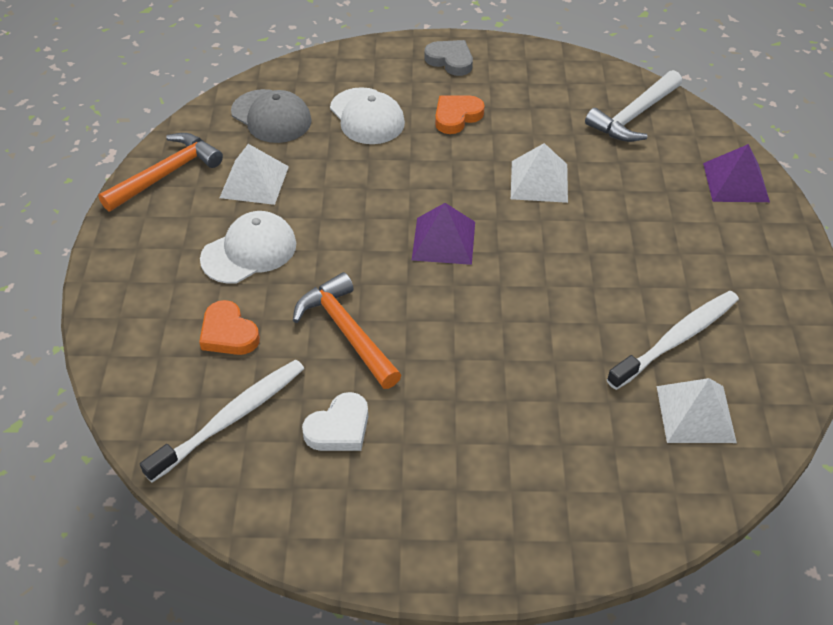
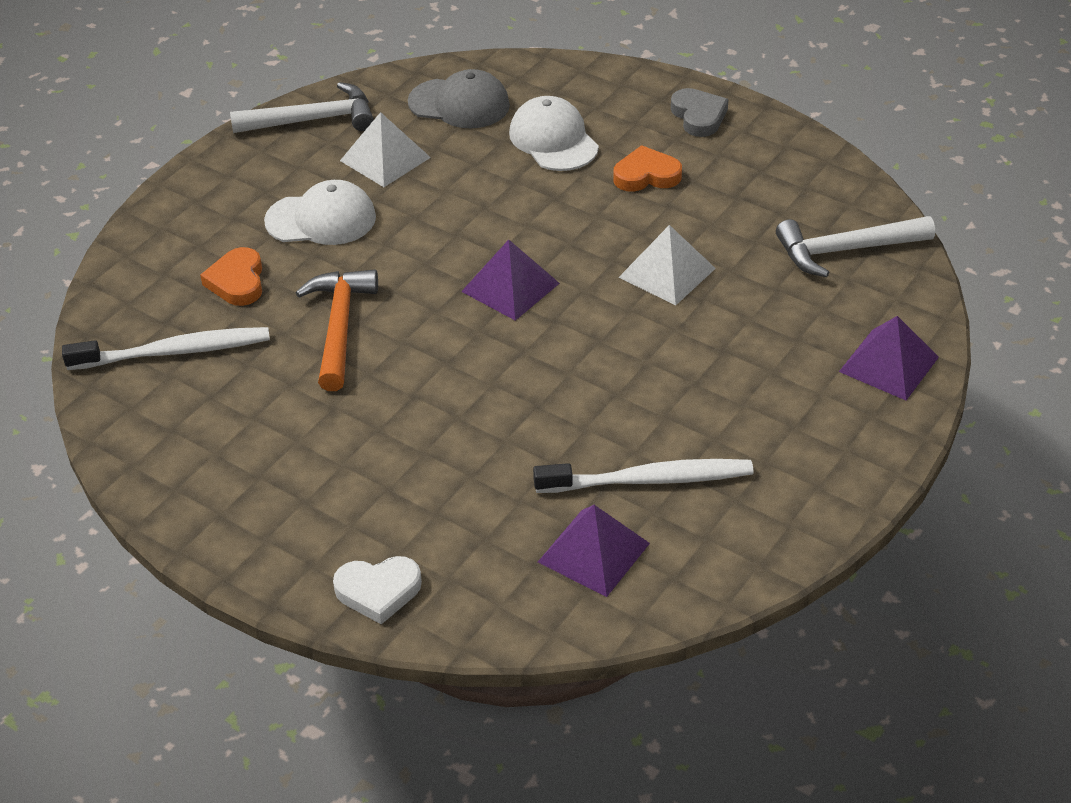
camera: 35 degrees right, 5 degrees down
(167, 174) = (313, 120): orange hammer -> white hammer
(271, 117) = (459, 104): grey cap -> grey cap turned 60 degrees counterclockwise
(339, 428) = (254, 402): white heart -> white heart (378, 591)
(367, 116) = (553, 140): white cap -> white cap turned 150 degrees clockwise
(695, 413) = (593, 552): white pyramid -> purple pyramid

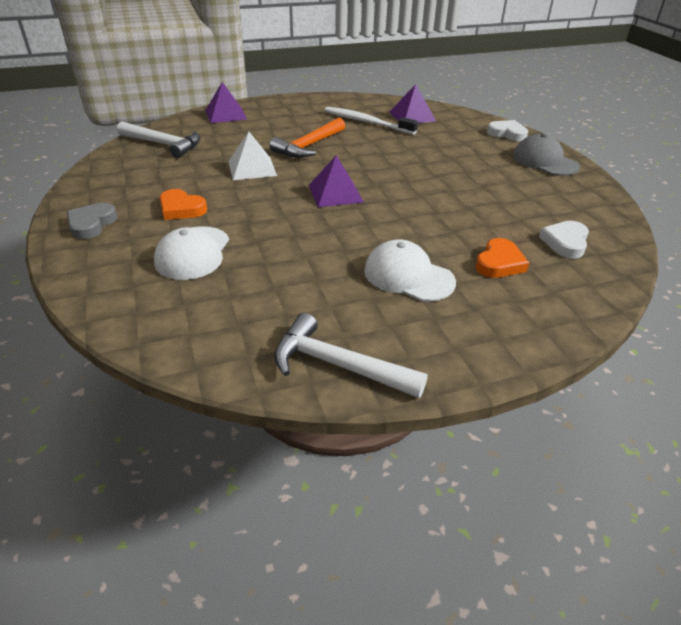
camera: 145 degrees left, 5 degrees down
(173, 352) = (565, 242): white toothbrush -> white heart
(339, 326) = (450, 214): orange hammer -> orange hammer (309, 146)
(385, 159) = (318, 297): white pyramid -> none
(459, 104) = (208, 314): grey cap -> grey cap (544, 161)

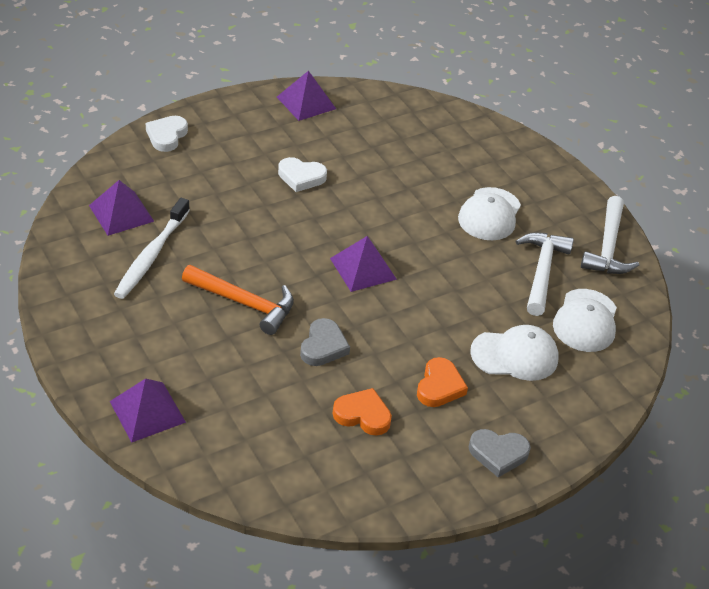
camera: 105 degrees left, 5 degrees up
(164, 144) = (276, 454): white hammer -> white hammer (542, 271)
(215, 311) = (585, 321): none -> white cap
(252, 168) = (323, 346): white pyramid -> grey heart
(499, 263) = (449, 164): orange heart -> orange heart (362, 415)
(544, 161) = (239, 117): grey cap -> none
(565, 242) = (402, 125): white heart -> white heart (301, 177)
(583, 193) = (306, 103): none -> purple pyramid

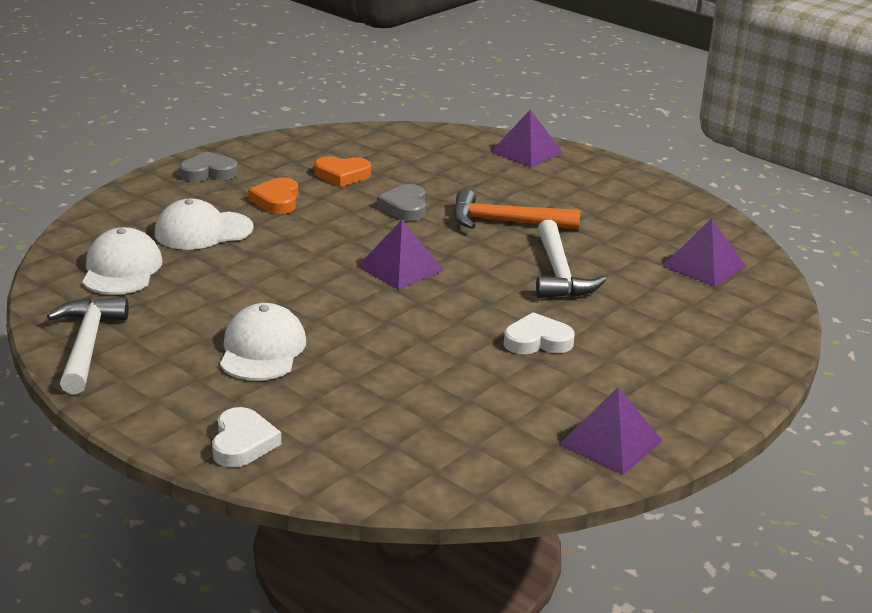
camera: 165 degrees right, 15 degrees down
(152, 255) = (632, 239): white toothbrush -> none
(167, 136) = (750, 351): white heart -> white heart (242, 443)
(542, 271) = (180, 303): white hammer -> white hammer (559, 273)

